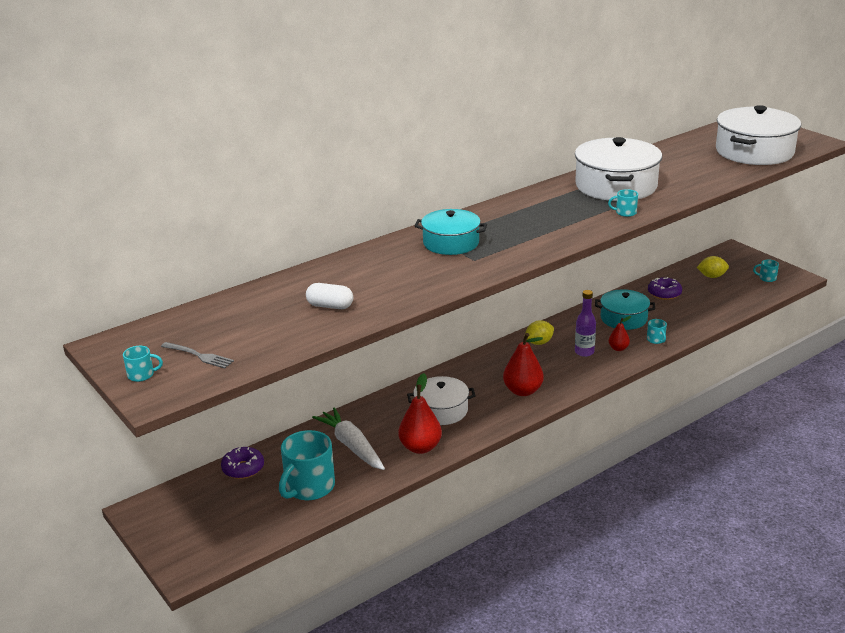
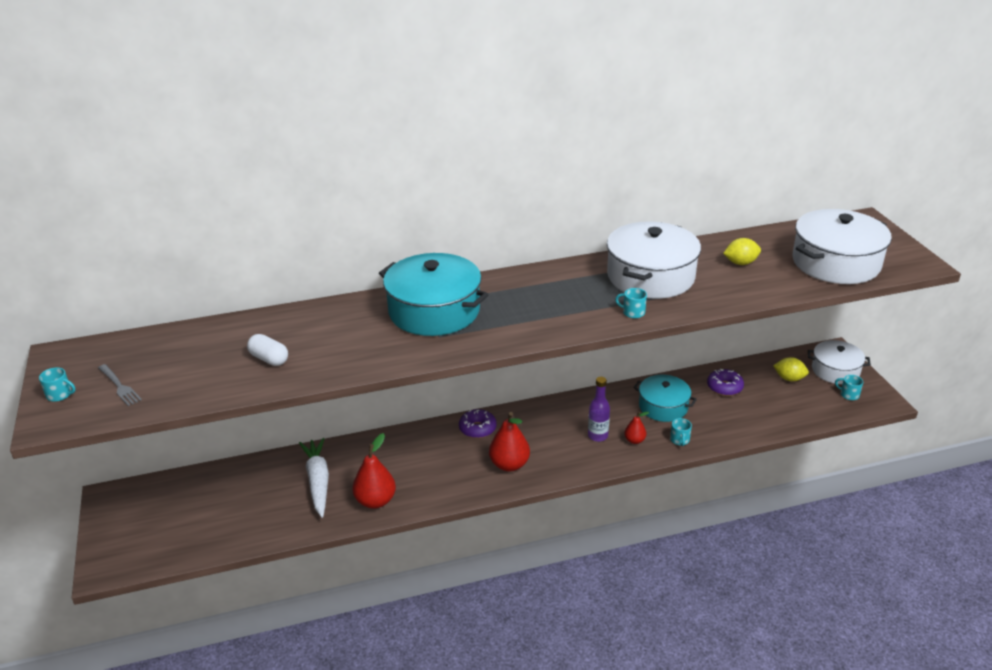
camera: 20 degrees right, 5 degrees up
(243, 468) = (214, 479): purple donut -> purple donut (477, 429)
(309, 487) = (254, 515): turquoise mug -> none
(441, 410) = (421, 465): white pot -> white pot (835, 370)
(451, 243) = (434, 311): turquoise pot -> turquoise pot, size x1.60
(538, 343) = (560, 413): yellow lemon -> yellow lemon (740, 263)

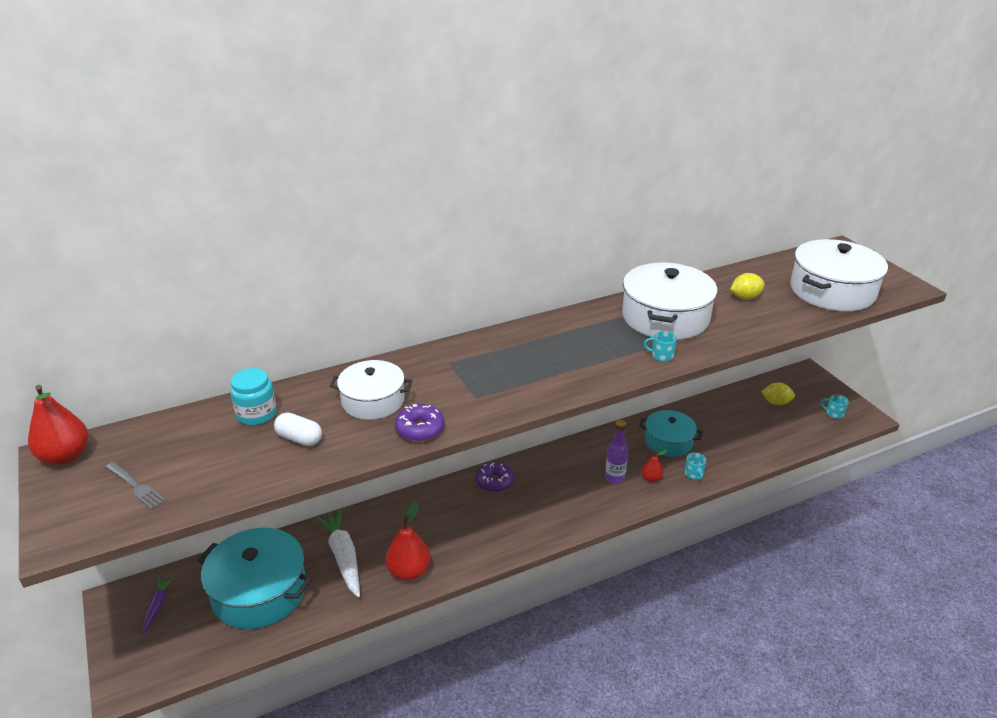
camera: 10 degrees left, 0 degrees up
(60, 395) = (67, 503): turquoise mug -> none
(144, 505) = (157, 606): none -> purple carrot
(237, 335) = (256, 414): none -> turquoise jar
(434, 311) = (461, 370): turquoise pot -> turquoise pot (259, 591)
(509, 464) = (536, 517): red pear -> red pear (65, 456)
(724, 387) = (720, 417): purple donut -> purple donut (420, 429)
(835, 370) = (815, 391): white pot -> white pot (373, 401)

